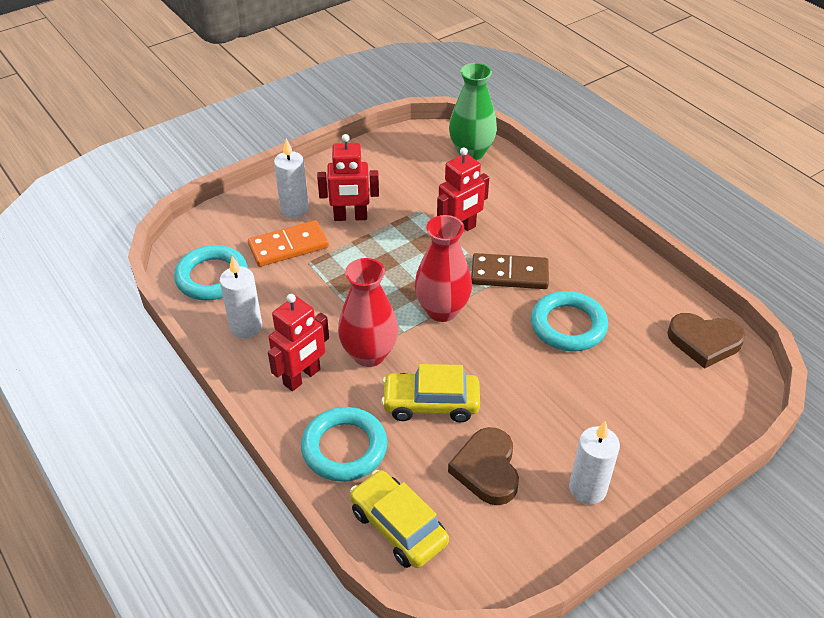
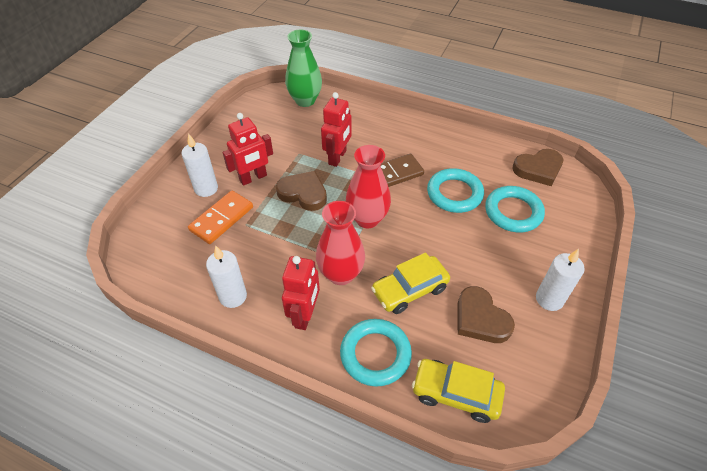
camera: 30 degrees left, 5 degrees up
(212, 277) = (177, 269): turquoise ring -> turquoise ring (513, 212)
(392, 254) = (303, 193): none -> brown heart

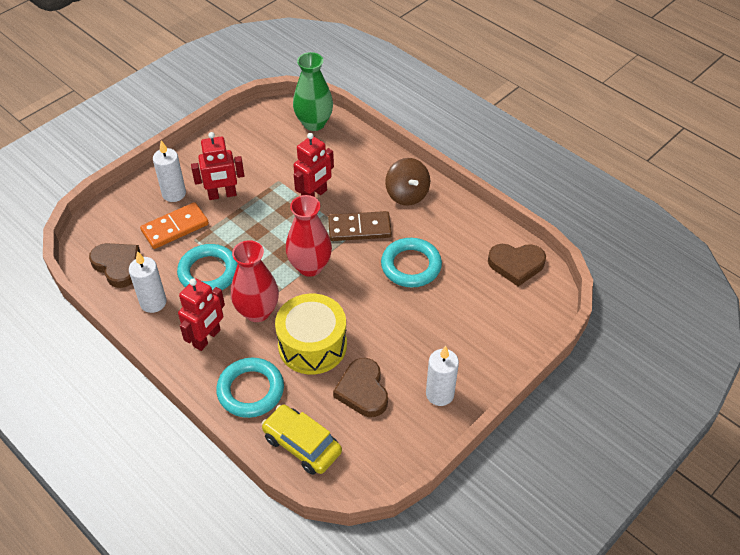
camera: 20 degrees right, 0 degrees up
(303, 193) = (262, 224): brown heart -> brown heart (117, 266)
(409, 290) = (312, 345): yellow car -> yellow drum
(415, 137) = (407, 194): none -> brown spinning top
(513, 212) = (459, 301): turquoise ring -> turquoise ring (208, 272)

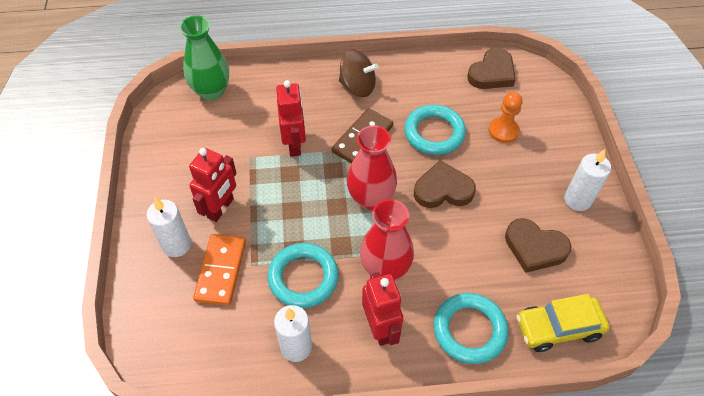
camera: 50 degrees left, 5 degrees up
(117, 266) = (219, 350): brown heart -> brown heart (443, 189)
(312, 345) = (458, 252): yellow drum -> none
(461, 307) = (503, 131): none -> orange pawn

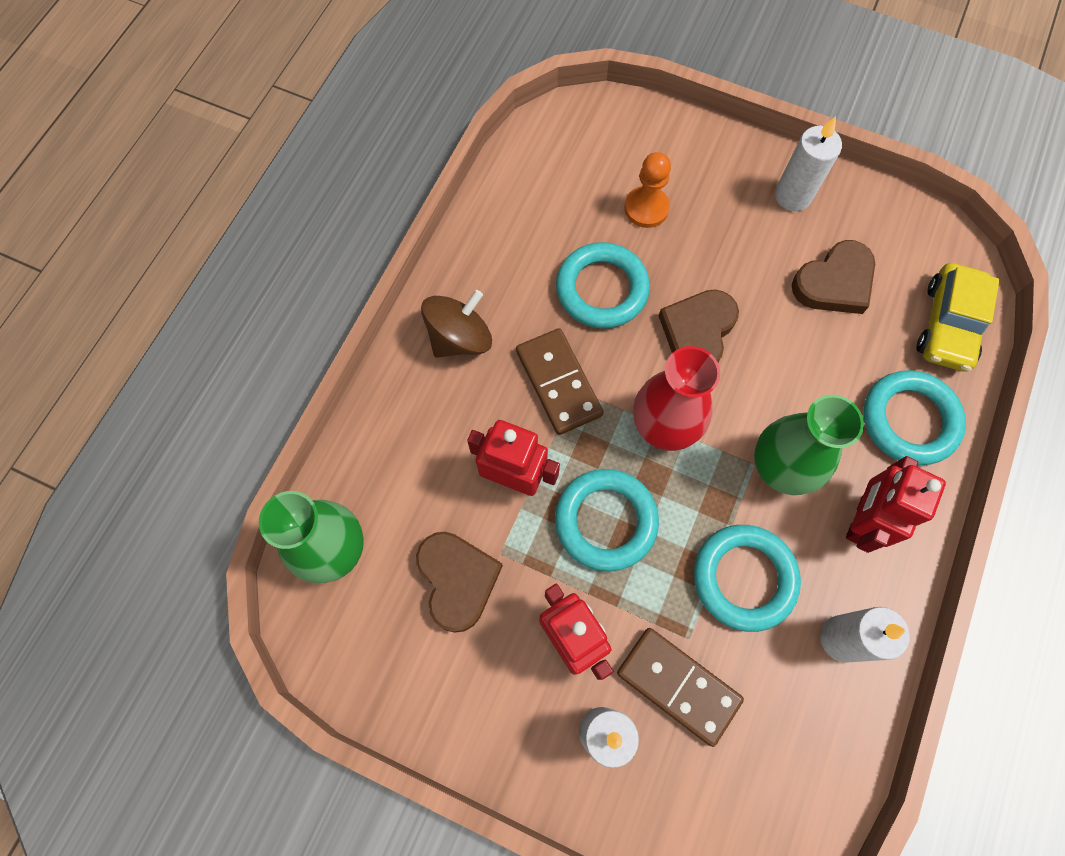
camera: 60 degrees left, 15 degrees up
(220, 271) = (678, 686): orange domino -> brown domino
(296, 195) = (605, 521): none -> turquoise ring
(380, 328) = (861, 520): red robot -> red robot turned 75 degrees counterclockwise
(385, 268) = (780, 468): red vase -> green vase
(492, 73) = (544, 162): brown heart -> brown heart (457, 580)

